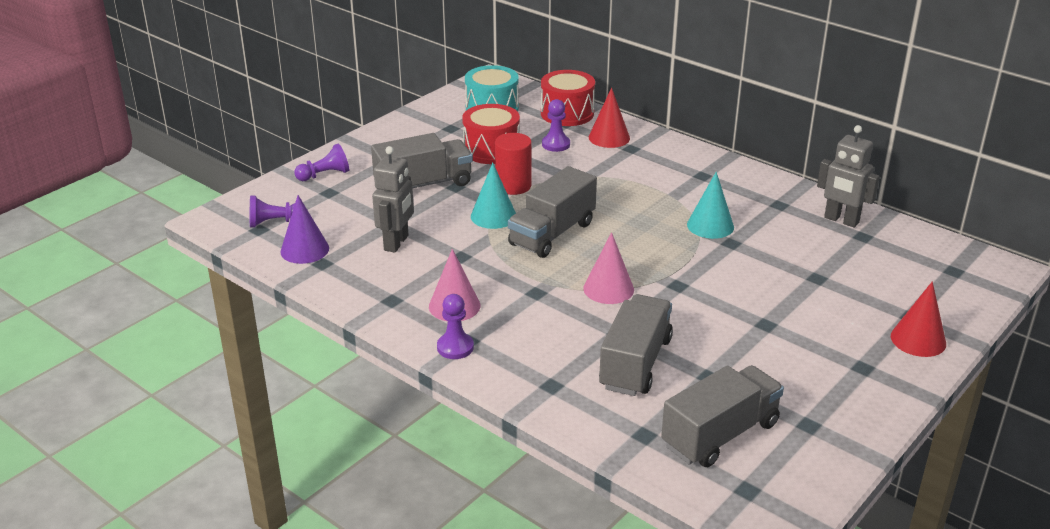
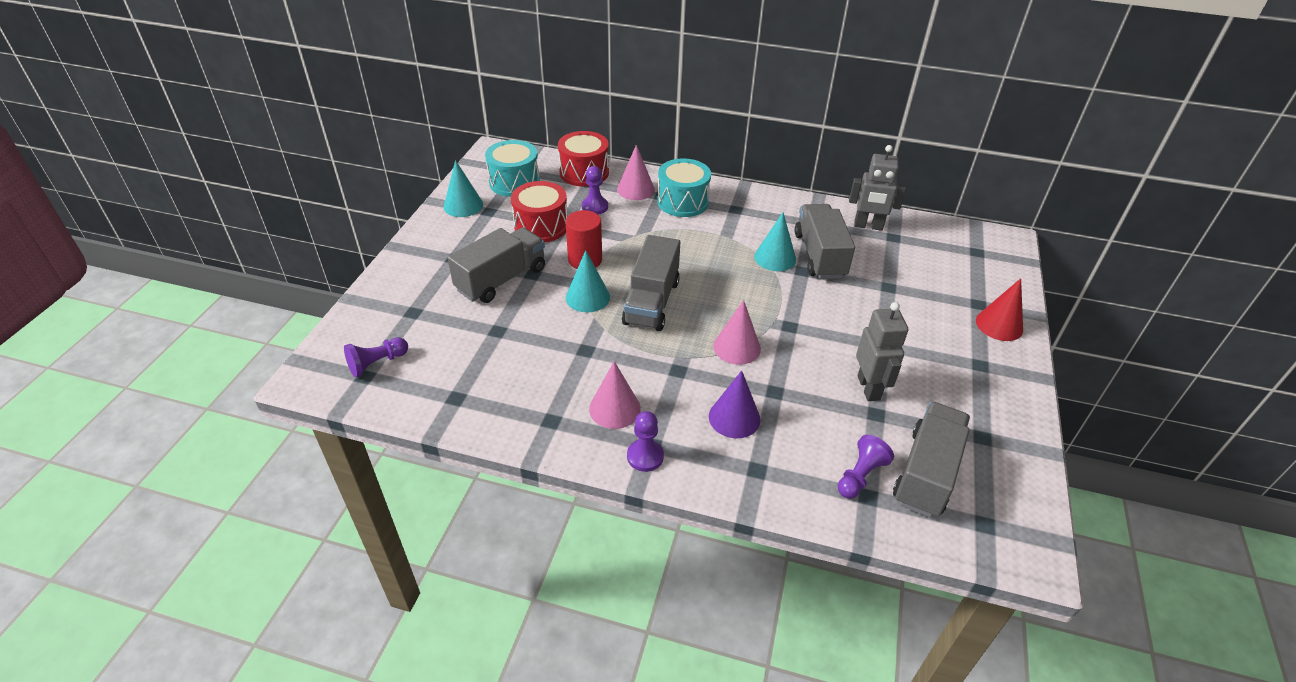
camera: 25 degrees left, 10 degrees up
(304, 250) = (428, 387): purple cone -> purple cone (734, 418)
(324, 175) = (396, 293): purple pawn -> purple pawn (860, 476)
(396, 243) = (516, 353): grey robot -> grey robot (869, 388)
(430, 118) = (463, 205): none -> turquoise cone
(609, 137) = (635, 189): red cone -> pink cone
(635, 363) = (810, 420): grey truck -> grey truck (819, 255)
(650, 158) = (683, 202): none -> turquoise drum

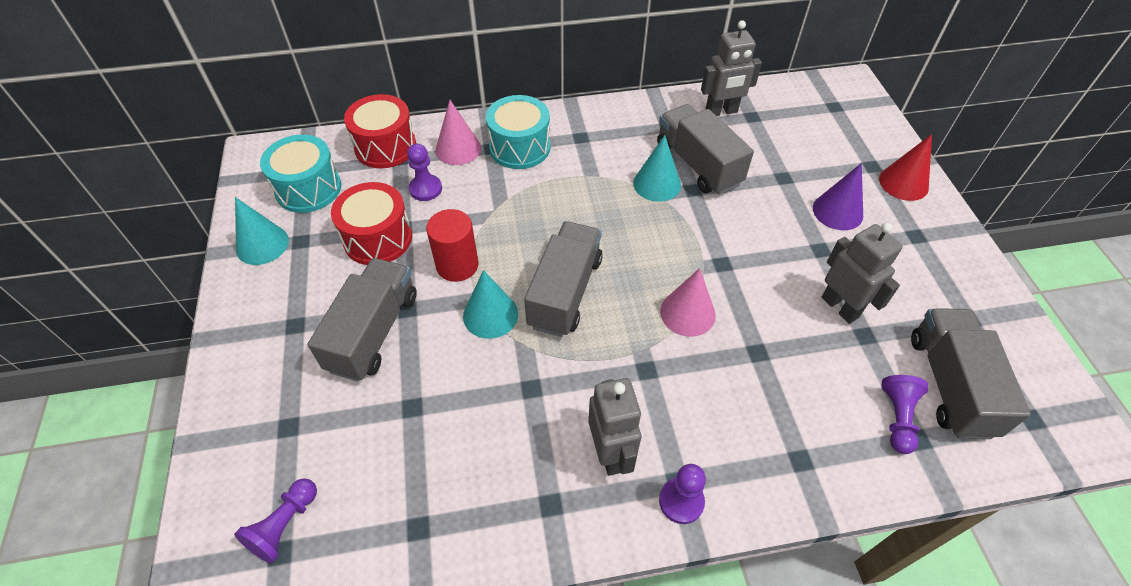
camera: 25 degrees left, 10 degrees up
(614, 408) = (610, 453): pink cone -> grey robot
(651, 302) = (565, 292): grey truck -> grey truck turned 150 degrees counterclockwise
(734, 418) = (739, 405): purple cone -> purple cone (837, 211)

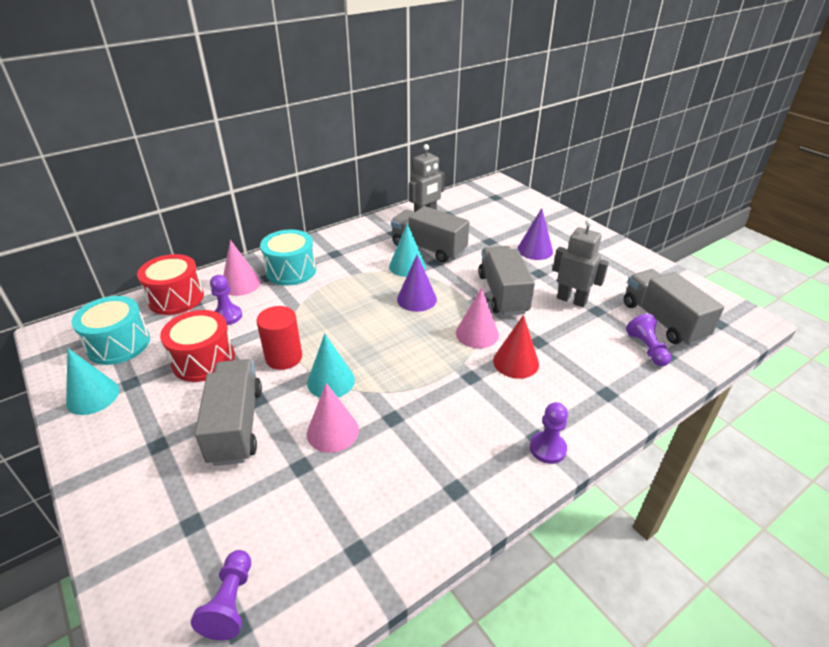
camera: 25 degrees left, 15 degrees down
(462, 379) = (332, 431): none -> pink cone
(565, 292) = (381, 348): grey truck -> grey truck (503, 294)
(610, 453) = (479, 437): grey robot -> none
(642, 237) = (416, 299): none -> purple cone
(903, 183) = (563, 225): red cone -> red cone (516, 362)

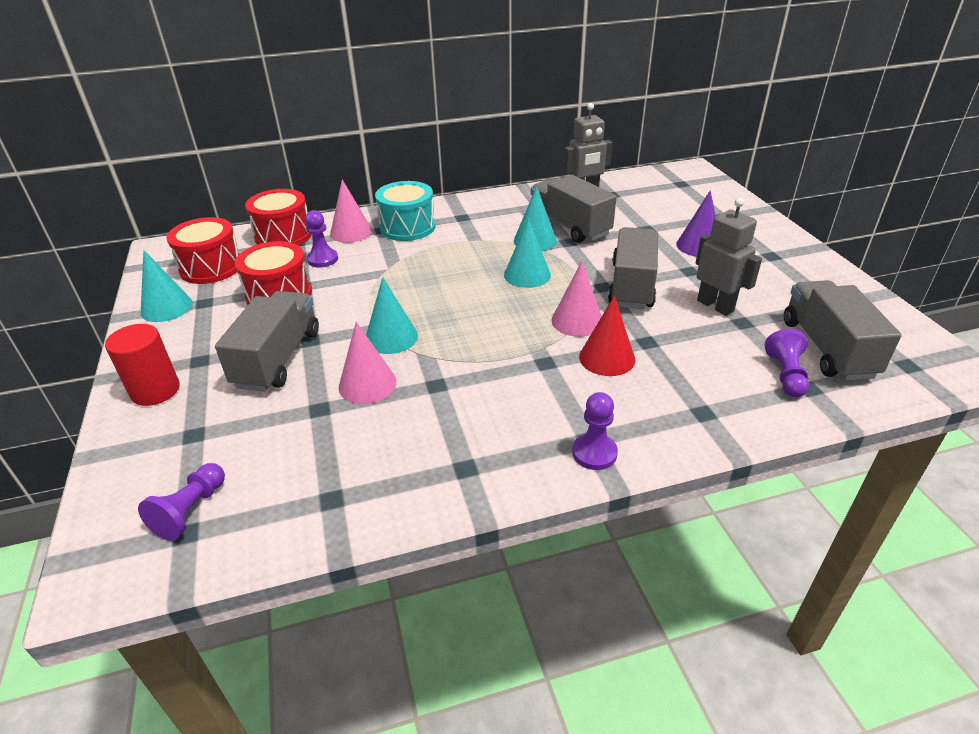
camera: 20 degrees right, 0 degrees up
(118, 344) = (211, 267): turquoise drum -> red drum
(284, 357) = (356, 306): red cylinder -> red cylinder (155, 390)
(416, 299) = (527, 275): purple cone -> turquoise cone

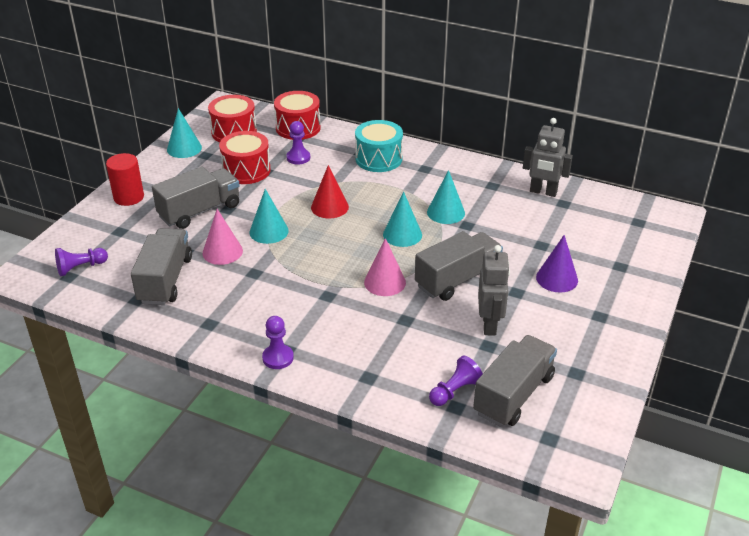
camera: 40 degrees right, 0 degrees up
(351, 232) = (339, 145): pink cone -> none
(569, 226) = (487, 214): grey truck -> grey truck (165, 280)
(607, 358) = (365, 314): red cone -> red cone (329, 207)

